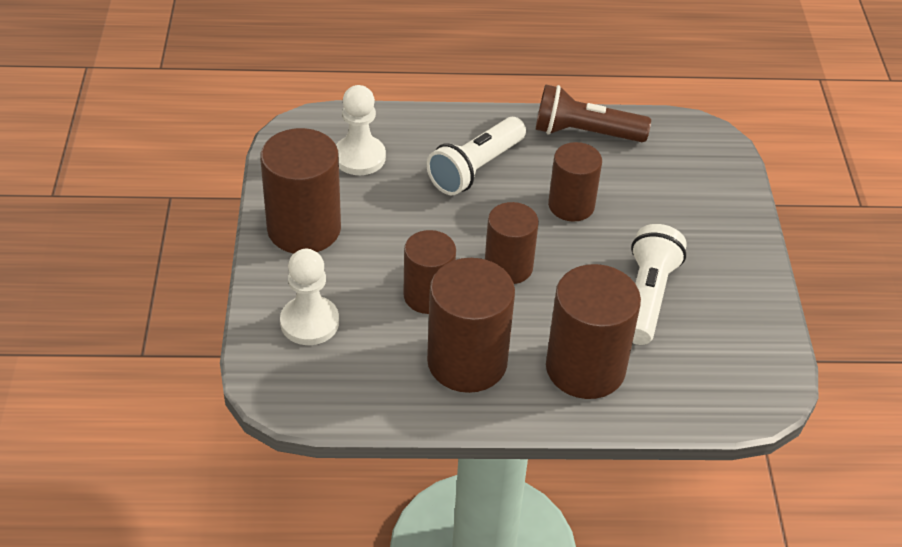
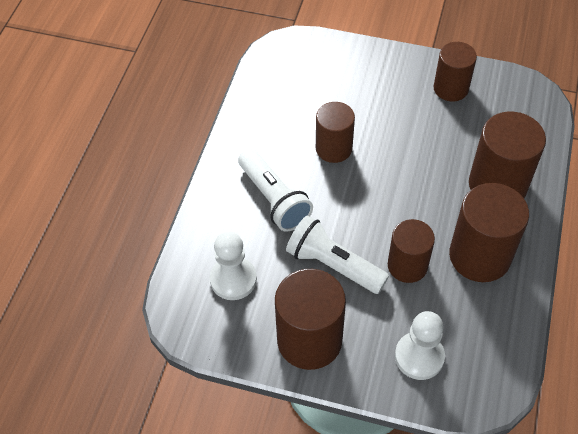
camera: 70 degrees left, 10 degrees up
(508, 267) = (389, 205): brown cylinder -> brown cylinder (451, 88)
(585, 133) = (256, 117): brown flashlight -> none
(647, 297) = (437, 130): white flashlight -> white flashlight (333, 265)

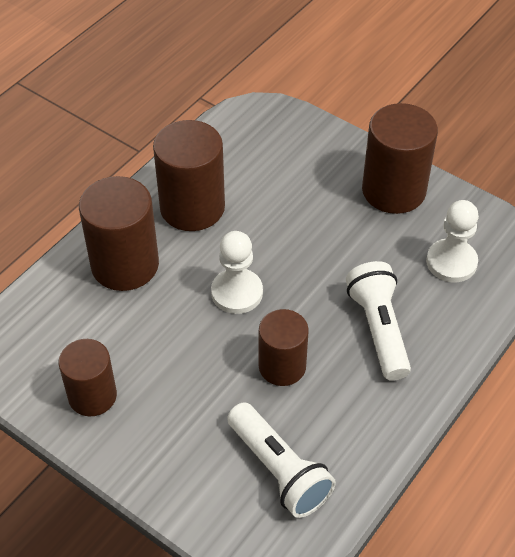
camera: 160 degrees left, 5 degrees down
(333, 265) = (342, 244): white flashlight -> white flashlight (279, 470)
(407, 265) = (268, 221): brown cylinder -> none
(419, 356) = (300, 150): white pawn -> white pawn (237, 293)

